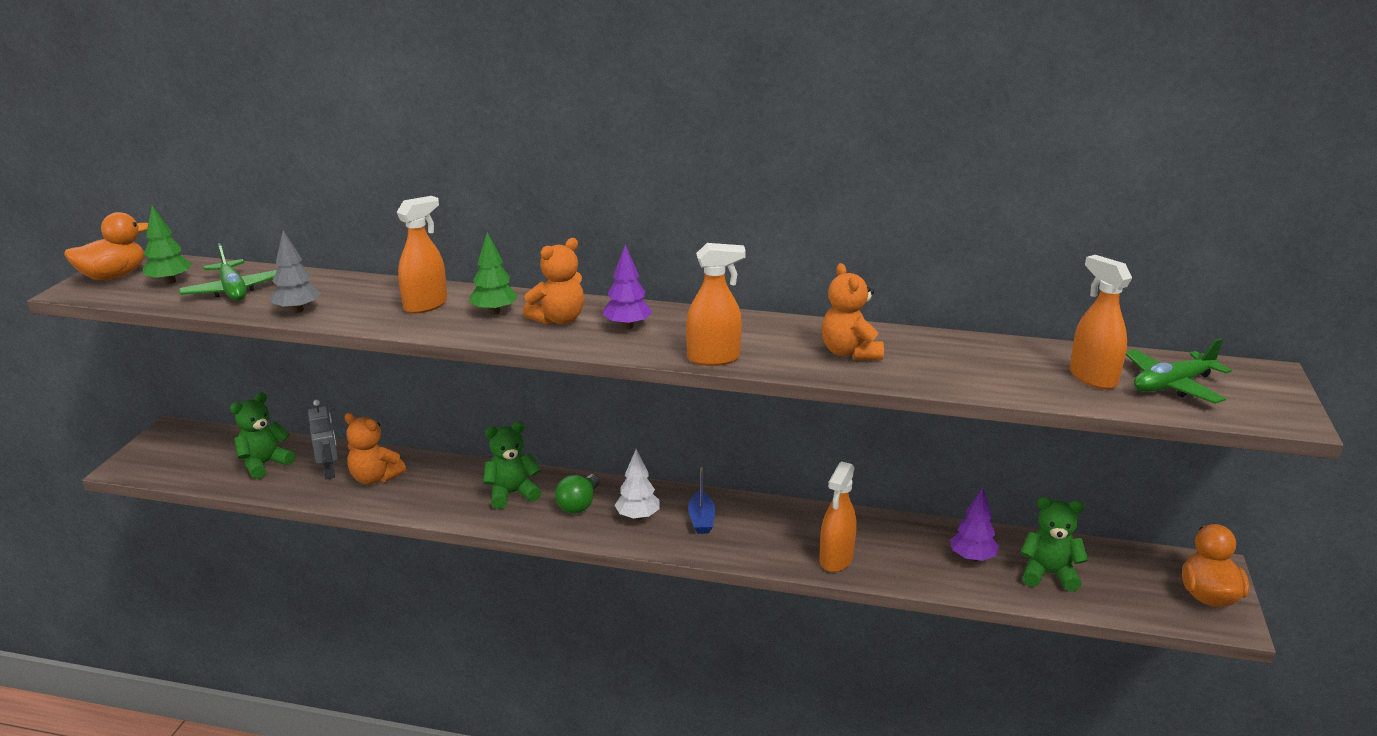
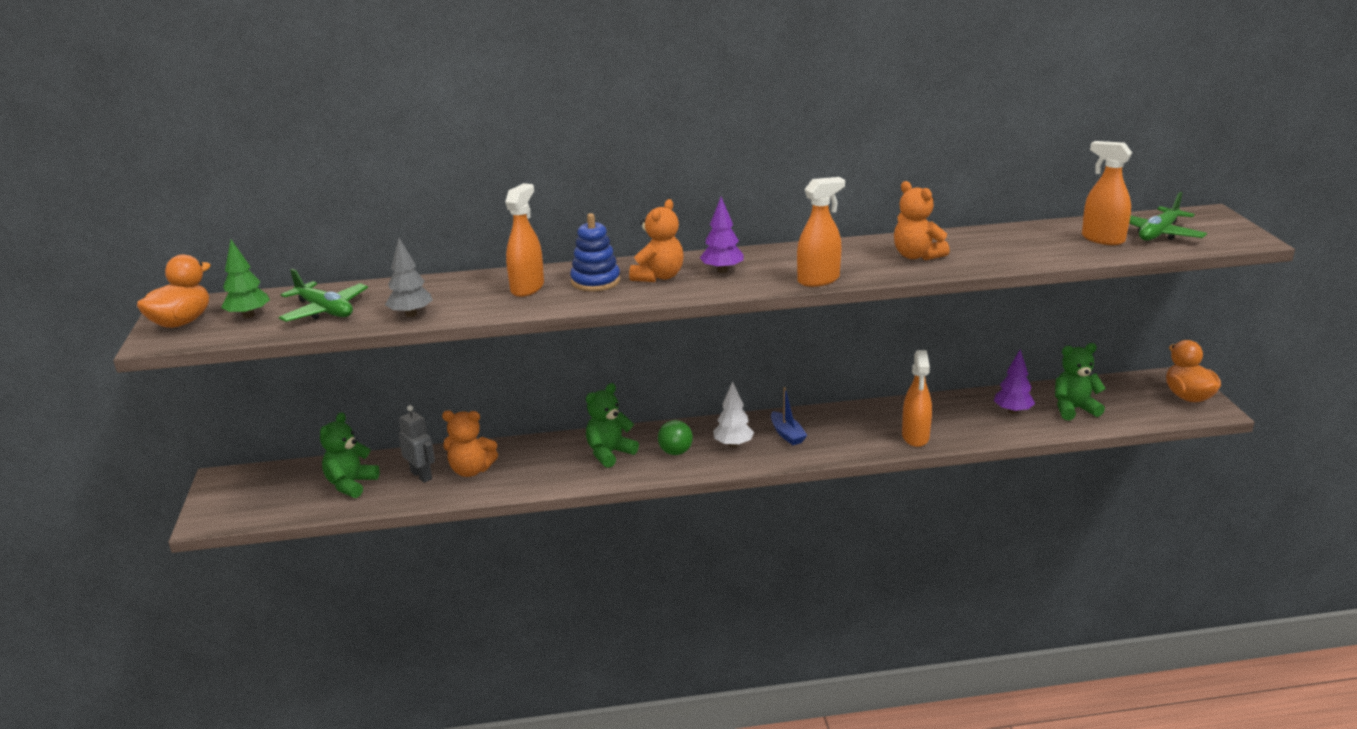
camera: 20 degrees left, 0 degrees up
(494, 312) = (595, 281): green tree -> blue stacking toy

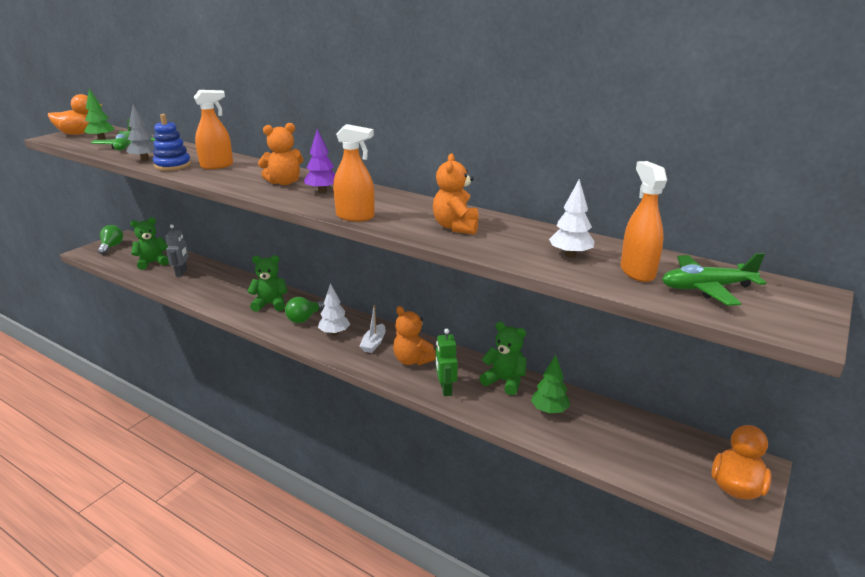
camera: 40 degrees right, 0 degrees up
(234, 496) = (111, 247): none -> green light bulb
(471, 470) = (202, 281): orange teddy bear -> orange teddy bear (412, 360)
(595, 281) = (251, 174): blue stacking toy -> blue stacking toy (172, 165)
(787, 434) = (374, 343): blue boat -> white boat
(915, 437) = (445, 389): orange spray bottle -> green robot
(1012, 411) = (549, 411): purple tree -> green tree
(1040, 244) = (570, 255): none -> white tree
(1074, 409) = (603, 437): green teddy bear -> green teddy bear (504, 381)

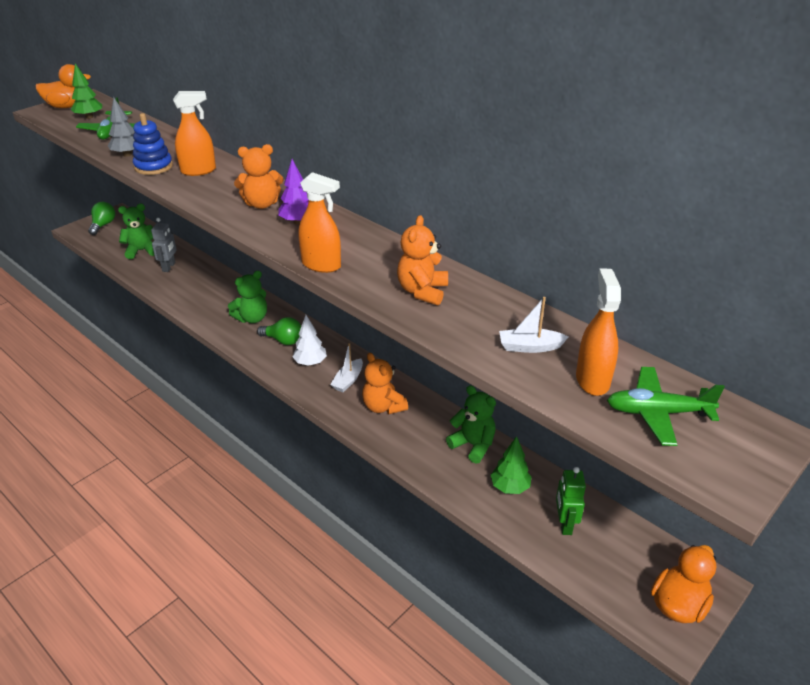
camera: 10 degrees right, 10 degrees up
(270, 304) = (252, 318): green teddy bear -> green teddy bear turned 135 degrees clockwise
(304, 318) = (283, 340): green light bulb -> green light bulb turned 120 degrees counterclockwise
(445, 389) = (408, 446): green robot -> green robot (564, 524)
(570, 255) = (530, 347): white tree -> white boat

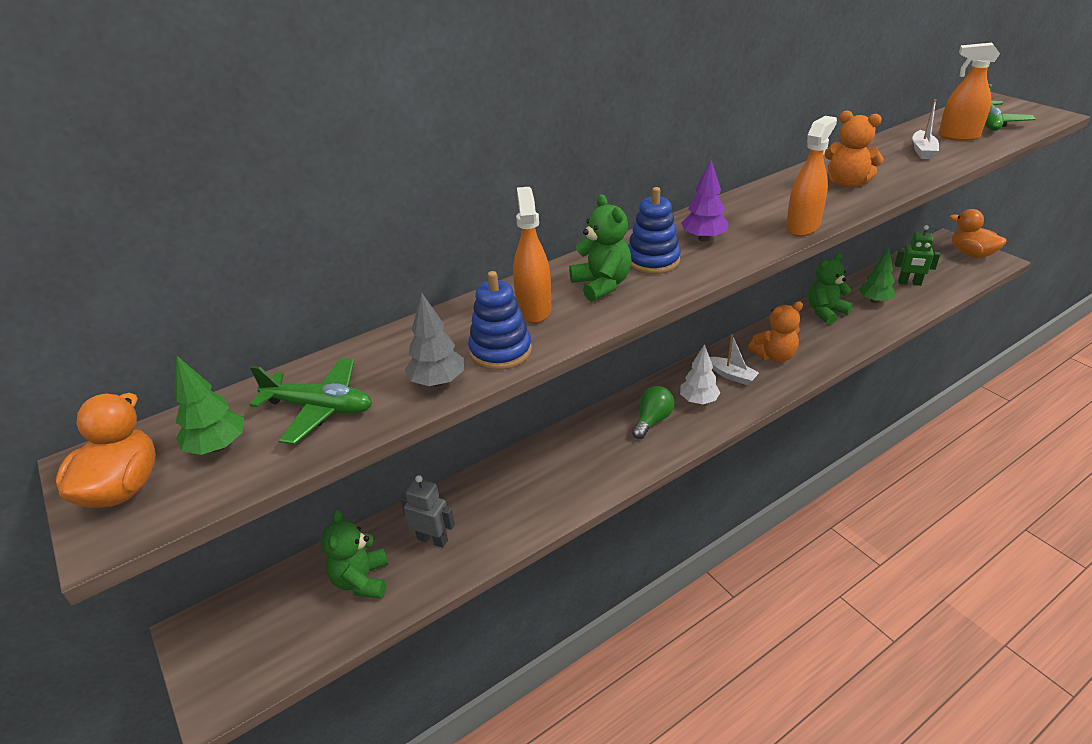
camera: 75 degrees left, 0 degrees up
(103, 225) = (229, 651): green light bulb -> none
(252, 318) = (599, 447): green teddy bear -> green teddy bear (602, 285)
(262, 204) = (653, 260): orange teddy bear -> blue stacking toy

